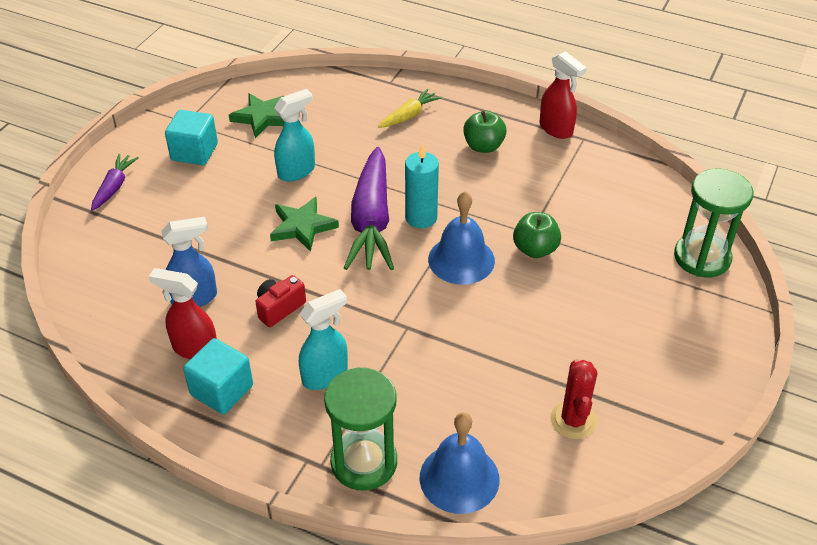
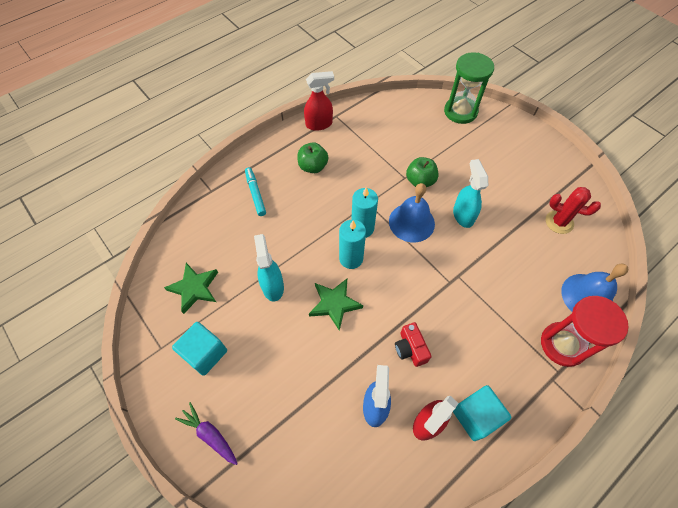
camera: 65 degrees left, 15 degrees up
(325, 375) = (484, 341): turquoise spray bottle -> turquoise spray bottle (463, 215)
(364, 462) = (562, 345): green hourglass -> red hourglass
(371, 221) = (351, 258): purple carrot -> turquoise candle
(409, 115) = (255, 194): yellow carrot -> turquoise marker

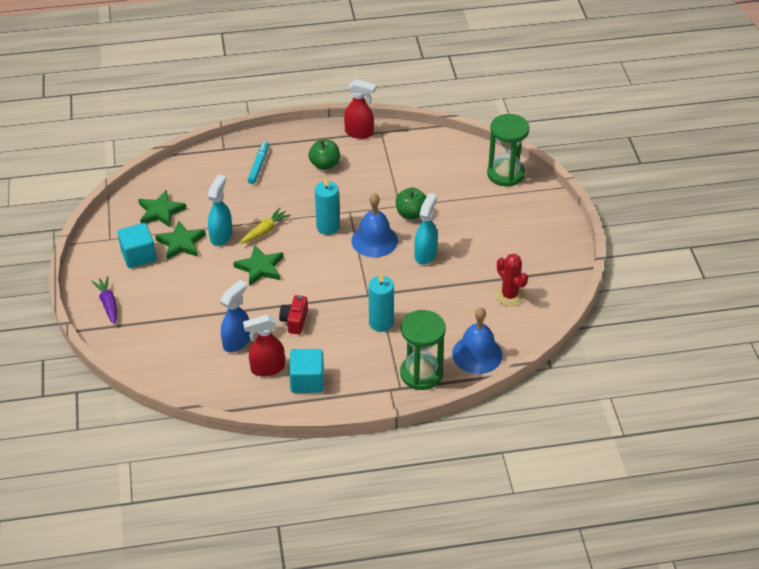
camera: 30 degrees right, 15 degrees down
(239, 315) = (181, 243): none -> green star
(310, 260) = (265, 231): none -> yellow carrot
(351, 258) = (299, 244): turquoise candle -> turquoise candle (381, 323)
(562, 345) = (421, 373): red hourglass -> green hourglass

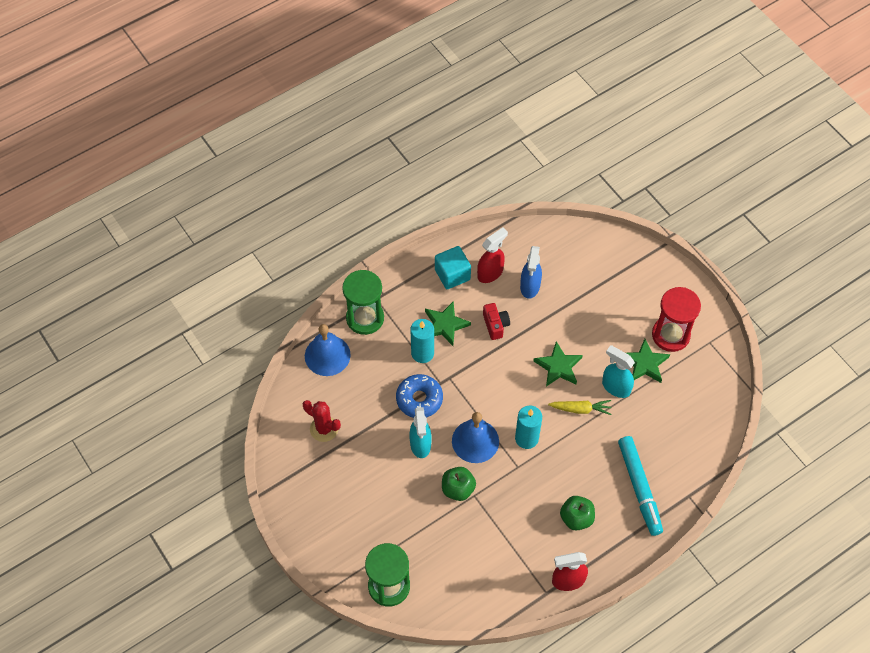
camera: 155 degrees right, 15 degrees up
(108, 304) = (658, 278): purple carrot -> none
(139, 256) = (670, 335): turquoise cube -> red hourglass
(161, 212) = (689, 391): green star -> green star (445, 325)
(221, 236) = (615, 387): turquoise spray bottle -> turquoise spray bottle turned 135 degrees clockwise
(258, 165) = (639, 488): turquoise marker -> turquoise marker, size x1.66
(265, 231) = (581, 409): yellow carrot -> yellow carrot turned 105 degrees counterclockwise
(406, 287) = (419, 399): none -> blue donut

